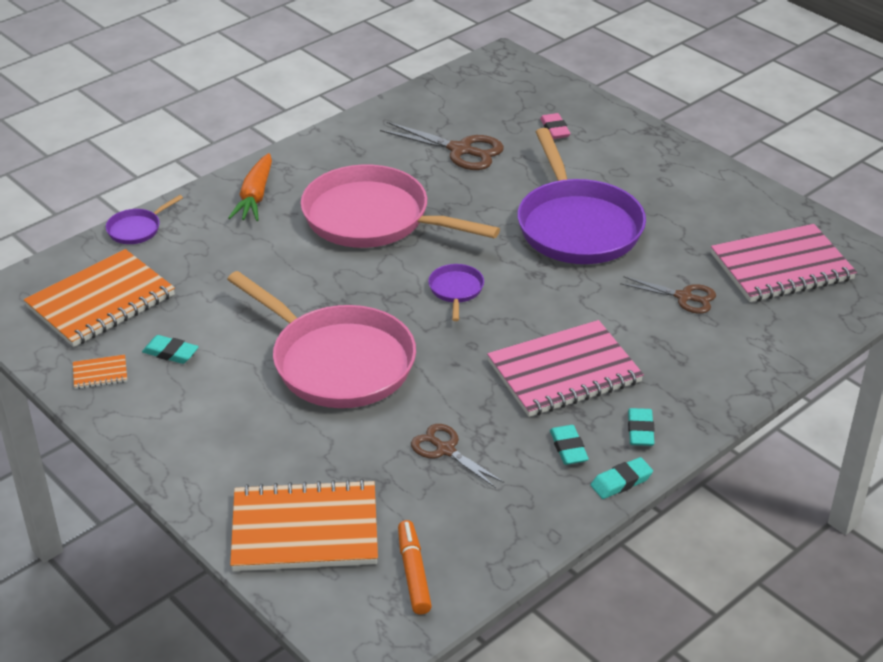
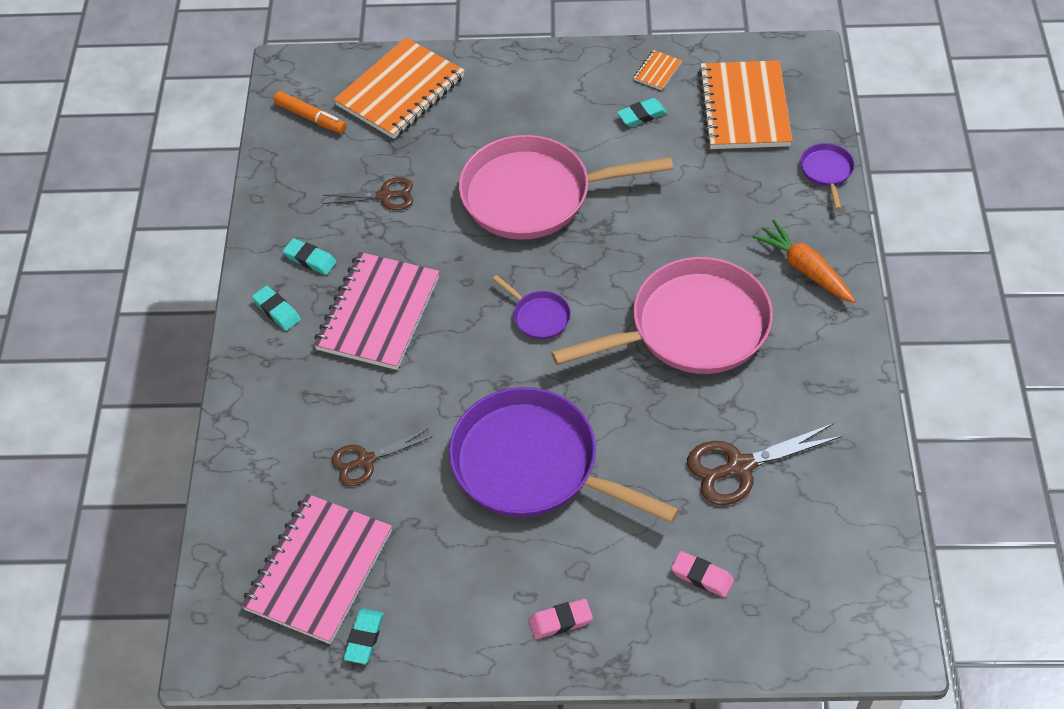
camera: 135 degrees right, 15 degrees up
(621, 482) = (251, 264): turquoise eraser -> turquoise eraser (364, 638)
(659, 161) = (560, 621): none -> pink eraser

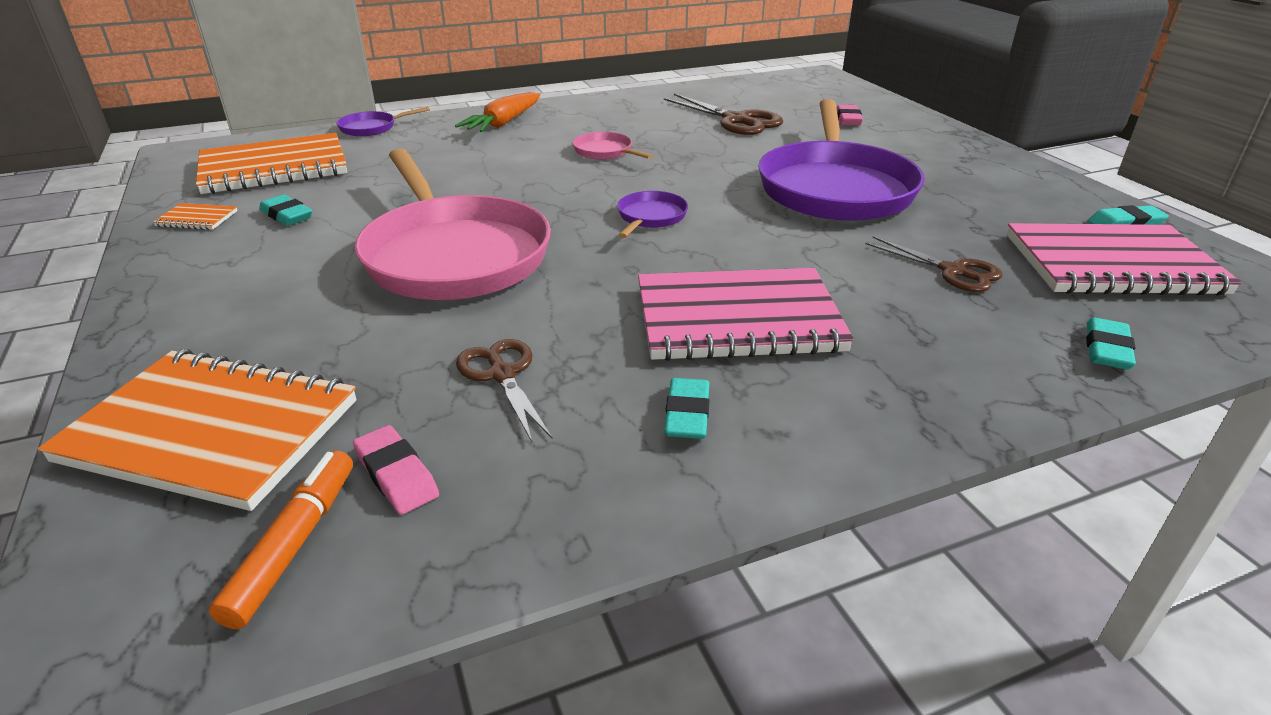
camera: 115 degrees left, 20 degrees down
(277, 311) = (819, 416): turquoise eraser -> turquoise eraser (1106, 349)
(560, 621) = (961, 154): pink eraser -> pink eraser (397, 475)
(691, 327) = (605, 152): pink pan -> pink pan, size x0.42

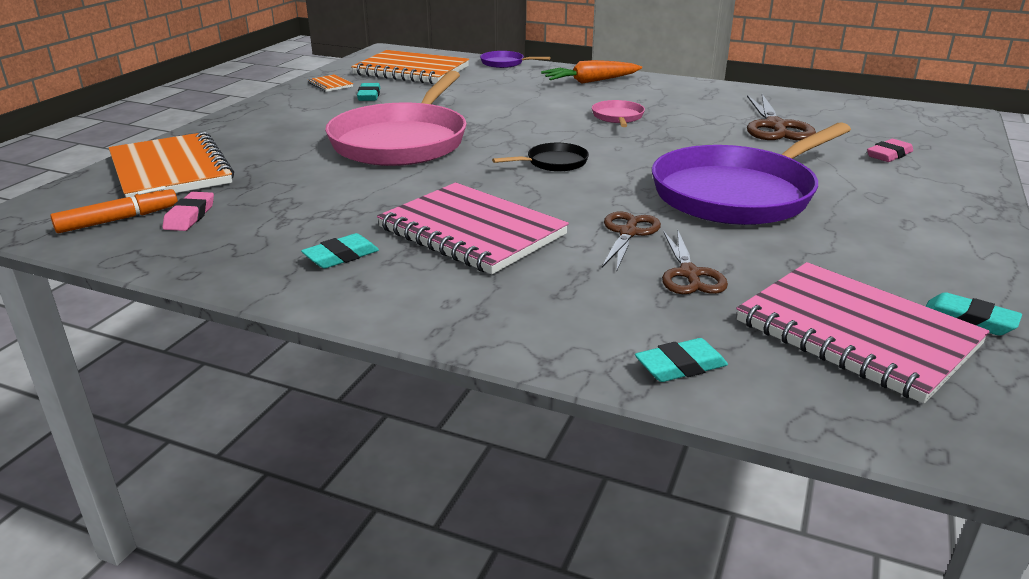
camera: 45 degrees right, 5 degrees down
(502, 375) = (305, 201): brown scissors -> brown scissors (628, 233)
(650, 217) = (553, 163): purple pan -> black pan

